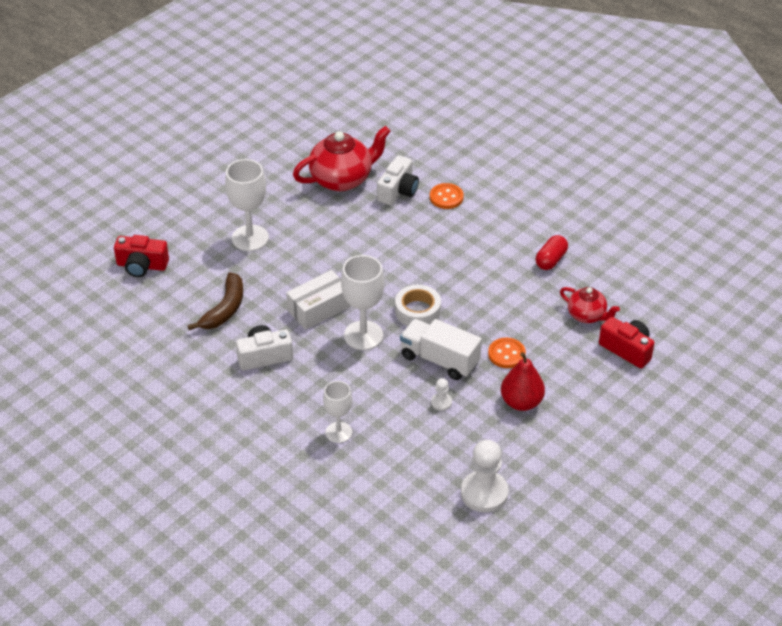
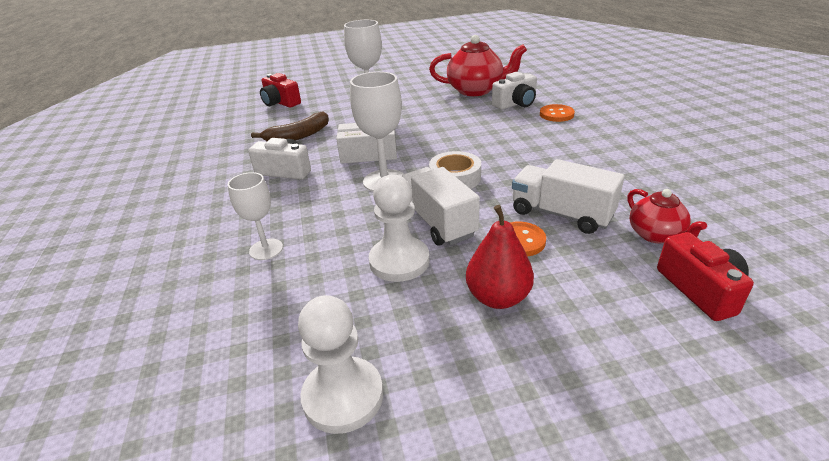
camera: 35 degrees right, 10 degrees down
(441, 402) = (399, 261): white pawn -> white pawn, size x2.14
(519, 319) = (561, 214): none -> white truck
(551, 260) = (637, 176): red capsule -> none

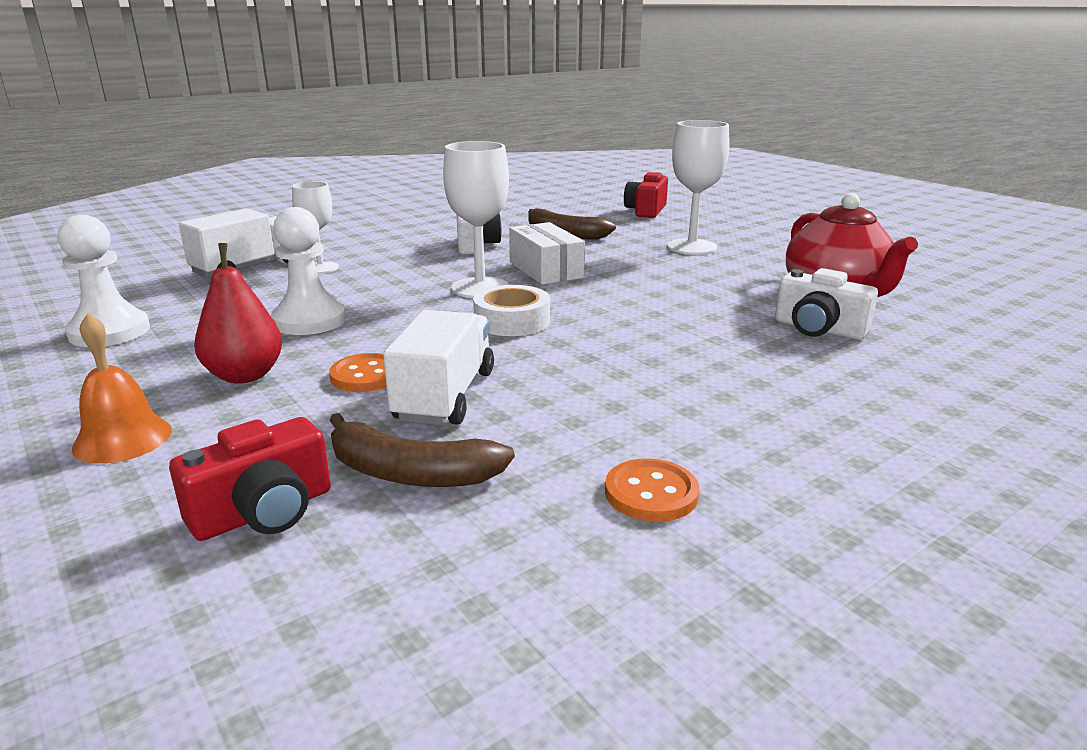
camera: 65 degrees right, 10 degrees down
(437, 222) = (395, 326): white truck -> white truck (248, 268)
(556, 114) = (812, 365): orange button -> orange button (651, 493)
(596, 363) = (122, 439): none -> orange bell
(656, 235) = (411, 473): red teapot -> brown banana

